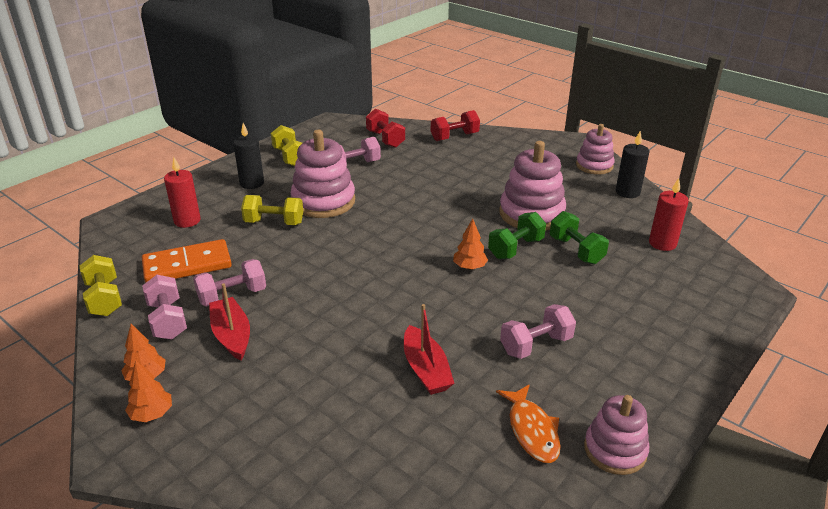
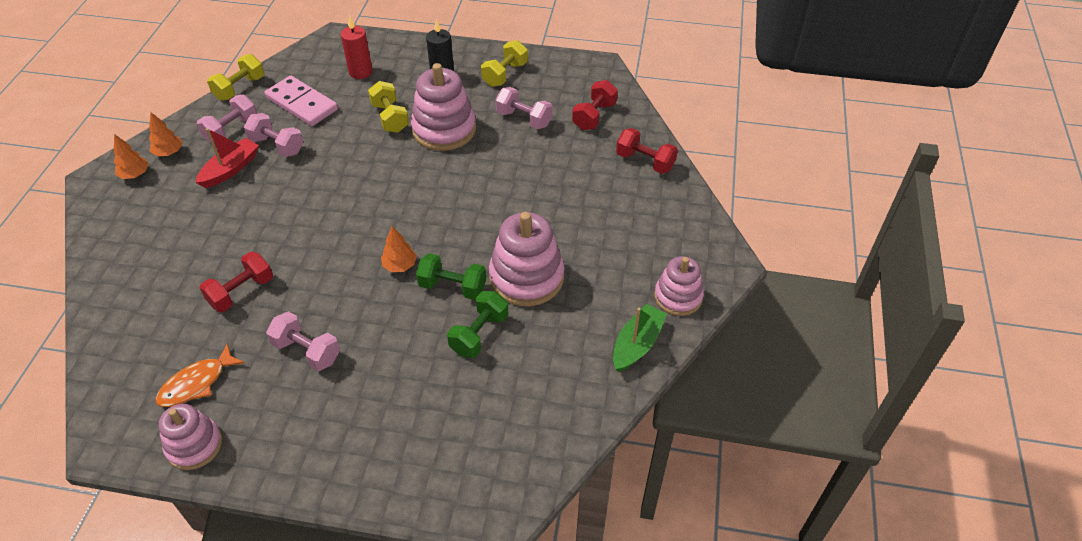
camera: 60 degrees right, 15 degrees up
(187, 265) = (301, 104): orange domino -> pink domino
(426, 369) = (241, 292): red boat -> red dumbbell
(627, 192) = (637, 344): black candle -> green boat
(662, 243) = (542, 404): red candle -> none

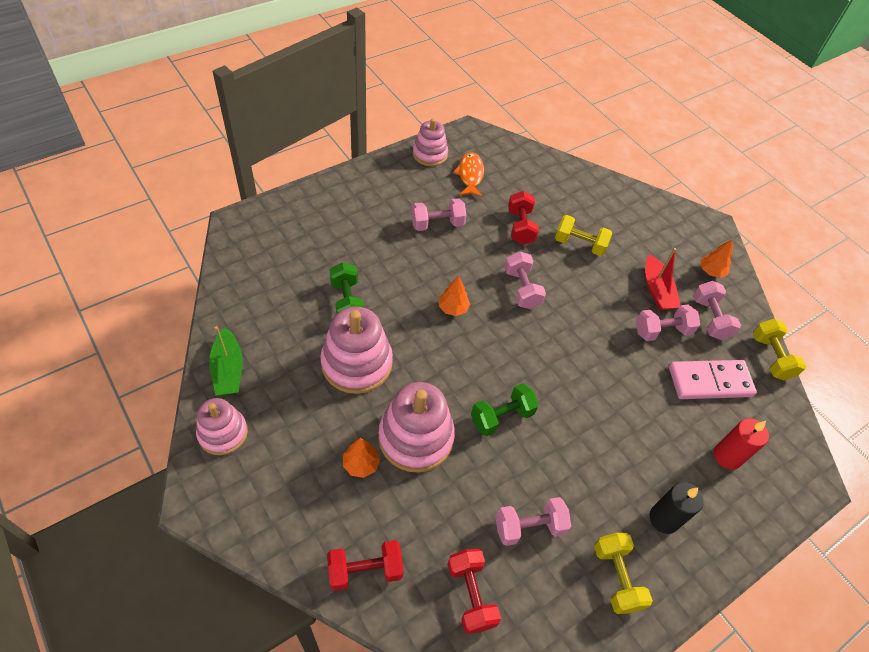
camera: 130 degrees right, 5 degrees up
(135, 174) = (699, 243): orange tree -> orange tree (361, 464)
(325, 241) = (522, 289): none -> pink dumbbell
(390, 118) = (631, 426): yellow dumbbell -> yellow dumbbell (579, 244)
(444, 129) = (576, 451): pink stacking toy -> pink stacking toy (416, 437)
(452, 287) = (400, 319): green dumbbell -> green dumbbell (502, 417)

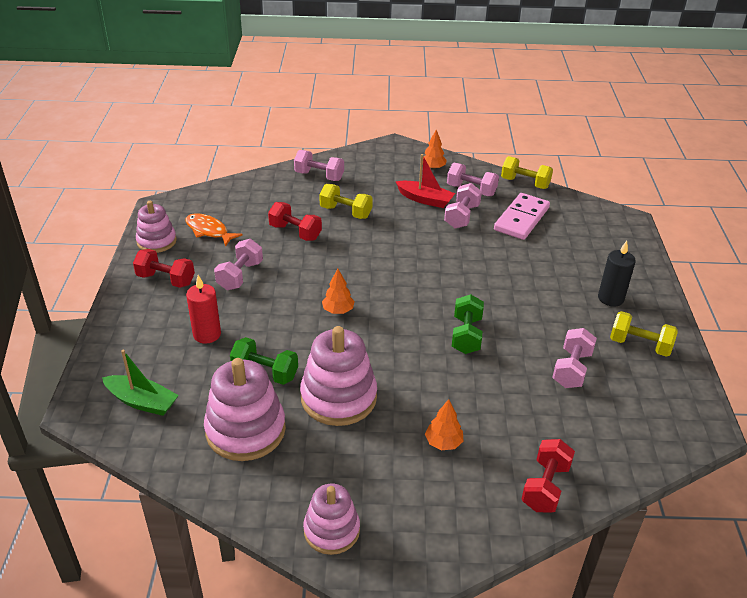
camera: 50 degrees left, 15 degrees down
(228, 369) = (261, 495): green boat -> green boat (142, 401)
(416, 437) = (445, 395): pink stacking toy -> pink stacking toy (245, 430)
(471, 595) = (606, 430): red dumbbell -> red dumbbell (166, 279)
(522, 289) = (357, 263): pink dumbbell -> pink dumbbell (319, 176)
(579, 244) = (345, 212): yellow dumbbell -> yellow dumbbell turned 60 degrees clockwise
(727, 456) = (584, 244): red candle -> red candle (207, 334)

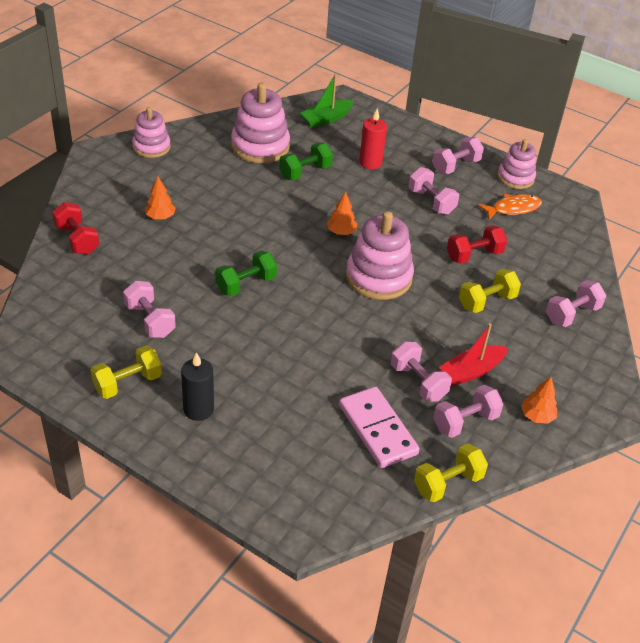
camera: 120 degrees right, 5 degrees up
(166, 279) = (455, 166): red dumbbell -> pink dumbbell
(338, 397) = (248, 192): pink stacking toy -> pink stacking toy (378, 277)
(466, 335) = (246, 284): green dumbbell -> green dumbbell turned 75 degrees counterclockwise

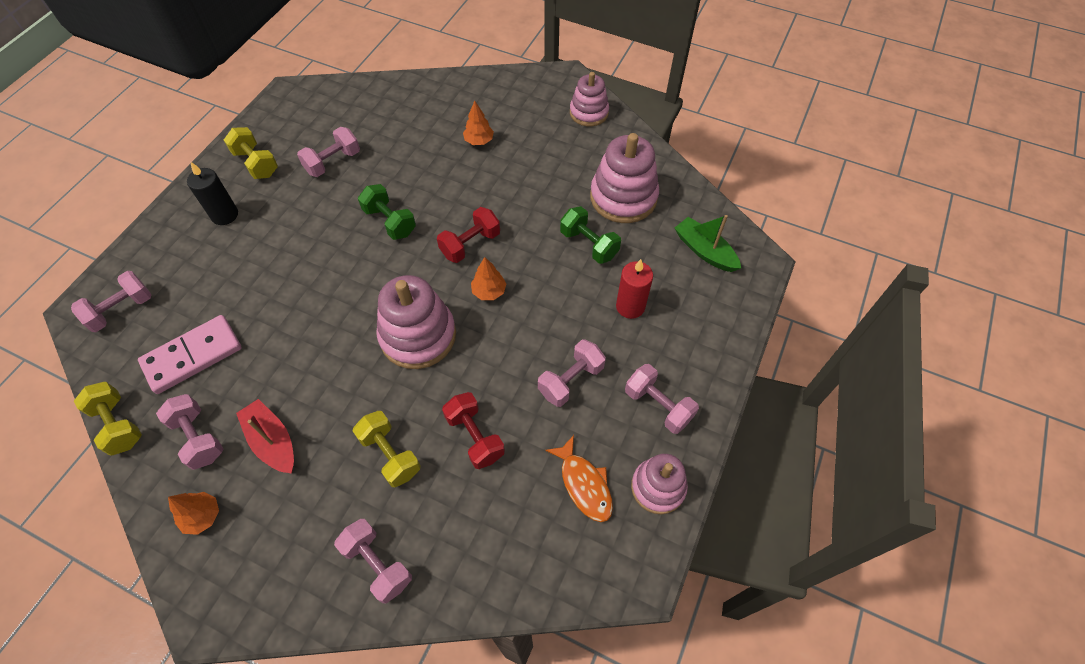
camera: 85 degrees right, 15 degrees up
(77, 240) = (433, 94): red dumbbell -> red dumbbell (470, 244)
(418, 382) = (256, 388): pink dumbbell -> pink dumbbell (121, 310)

